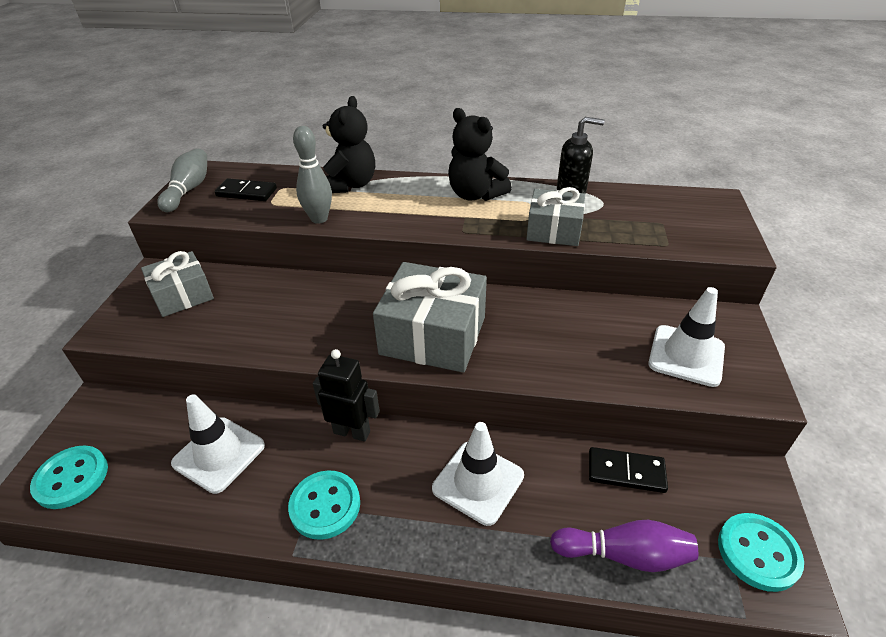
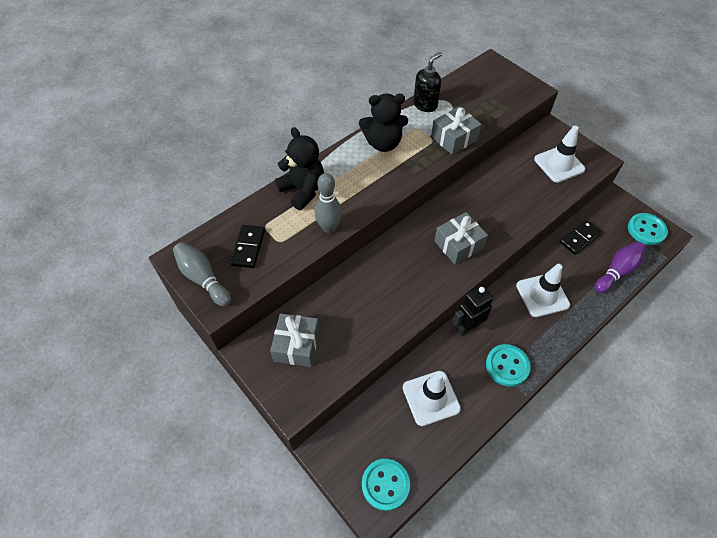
camera: 50 degrees left, 15 degrees up
(247, 192) = (248, 247): black domino -> black domino turned 45 degrees counterclockwise
(433, 335) = (458, 244): grey gift -> grey gift, size x0.62

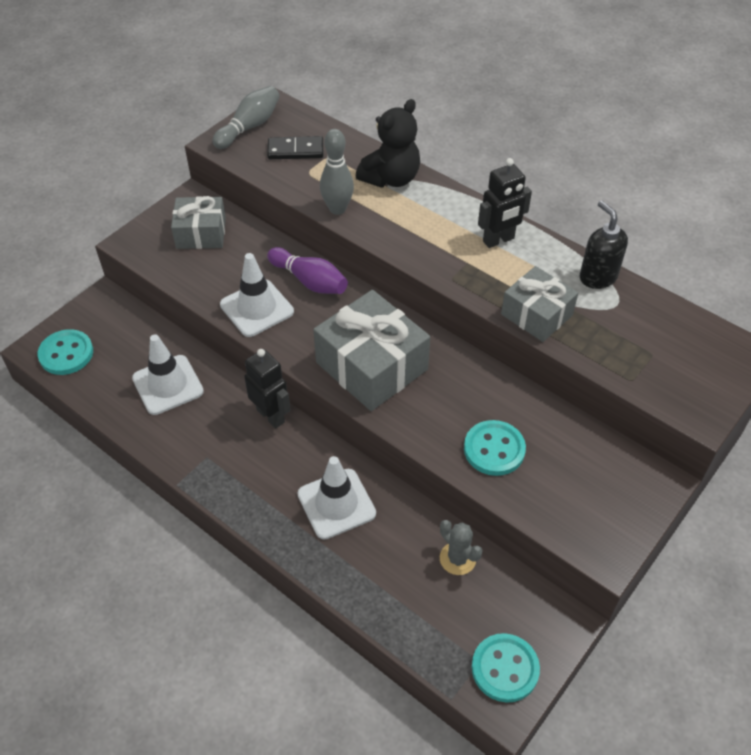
camera: 80 degrees right, 5 degrees down
(383, 143) = (498, 240): black teddy bear -> black robot
(425, 105) = (597, 277): black soap dispenser -> black soap dispenser turned 150 degrees counterclockwise
(458, 244) = (372, 366): grey gift -> grey gift, size x1.60
(507, 366) = (217, 462): turquoise button -> turquoise button (494, 449)
(559, 164) = (573, 491): white traffic cone -> white traffic cone (257, 308)
(580, 238) = (457, 558): black domino -> grey cactus
(617, 271) = (401, 612): purple bowling pin -> purple bowling pin (309, 281)

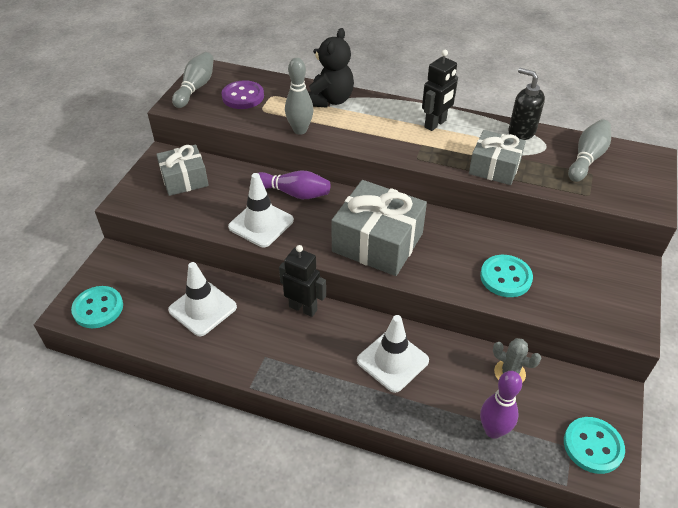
camera: 20 degrees left, 5 degrees down
(295, 150) = (243, 96): black domino -> purple button
(404, 614) = (493, 430): none -> purple bowling pin
(659, 333) = (587, 158): none -> grey bowling pin

